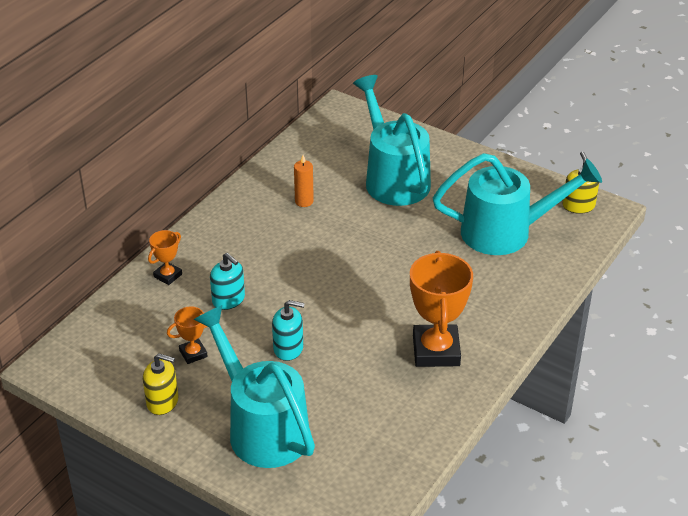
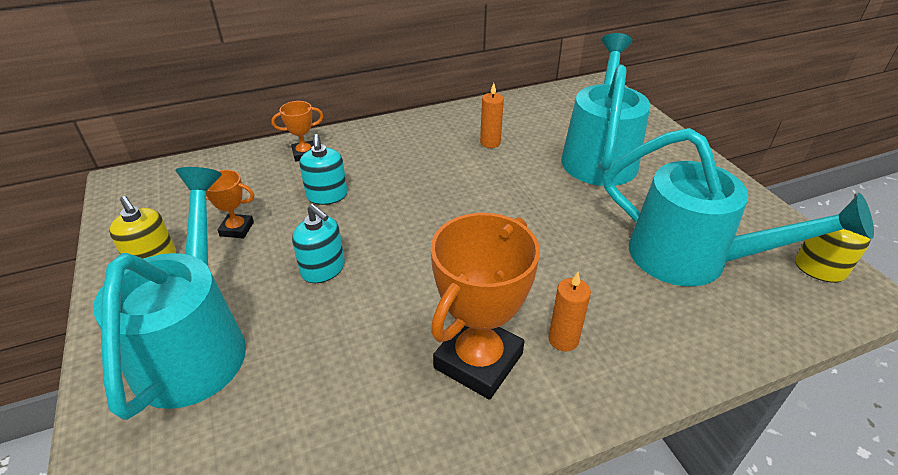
camera: 35 degrees right, 0 degrees up
(471, 316) = (563, 339): none -> orange candle

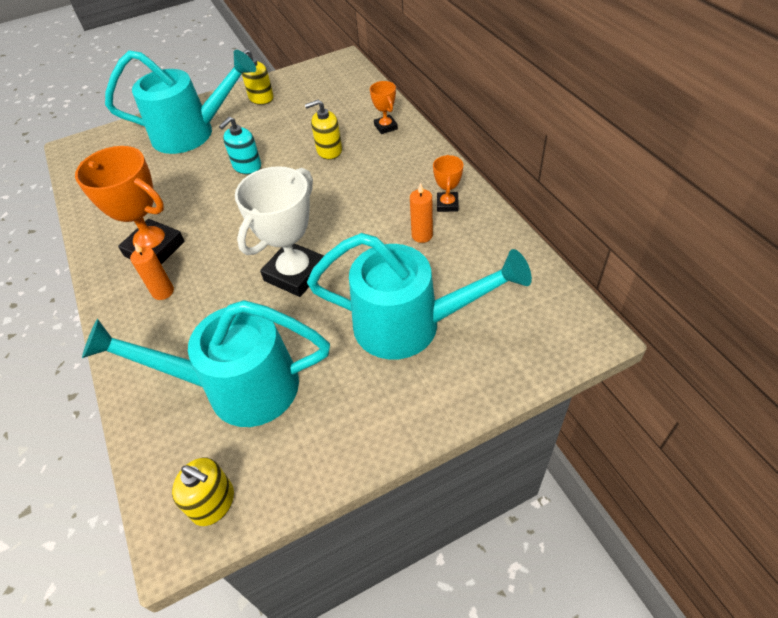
camera: 90 degrees right, 10 degrees up
(237, 229) = (290, 120): orange trophy -> orange trophy (447, 204)
(327, 195) = (329, 150): turquoise soap dispenser -> yellow soap dispenser
(535, 222) = (295, 273): none -> white trophy
(692, 259) = (238, 387): turquoise watering can -> turquoise watering can turned 60 degrees clockwise

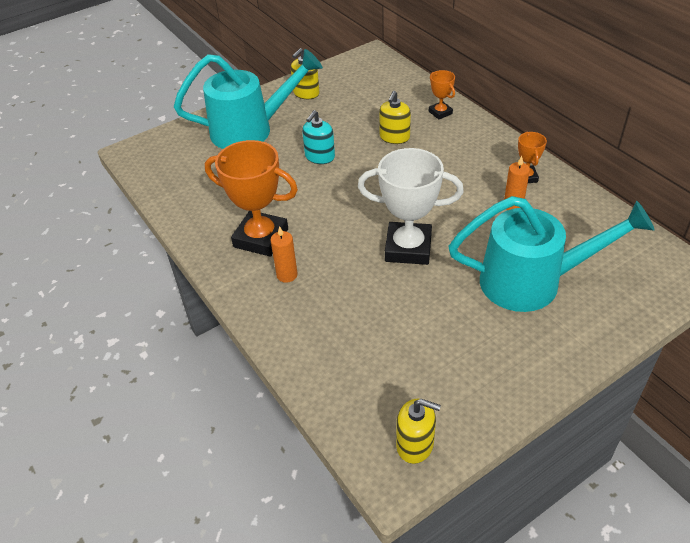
camera: 10 degrees left, 5 degrees down
(238, 387) = (396, 349): turquoise watering can -> none
(295, 273) = (408, 248): white trophy -> white trophy turned 75 degrees clockwise
(329, 150) = (394, 137): yellow soap dispenser -> yellow soap dispenser turned 45 degrees counterclockwise

